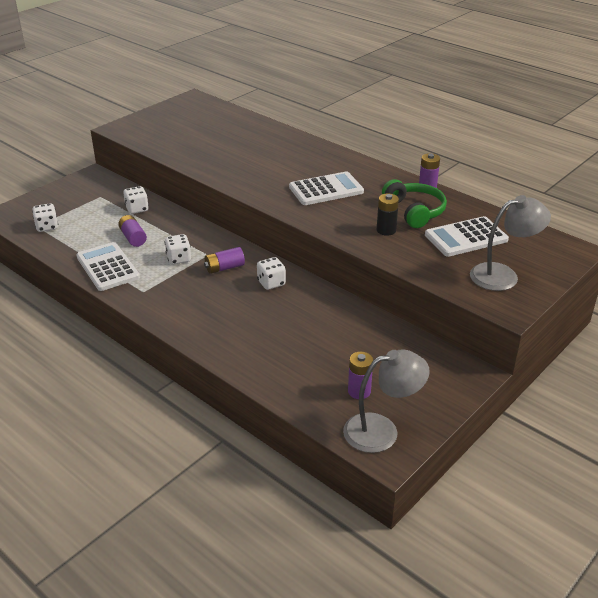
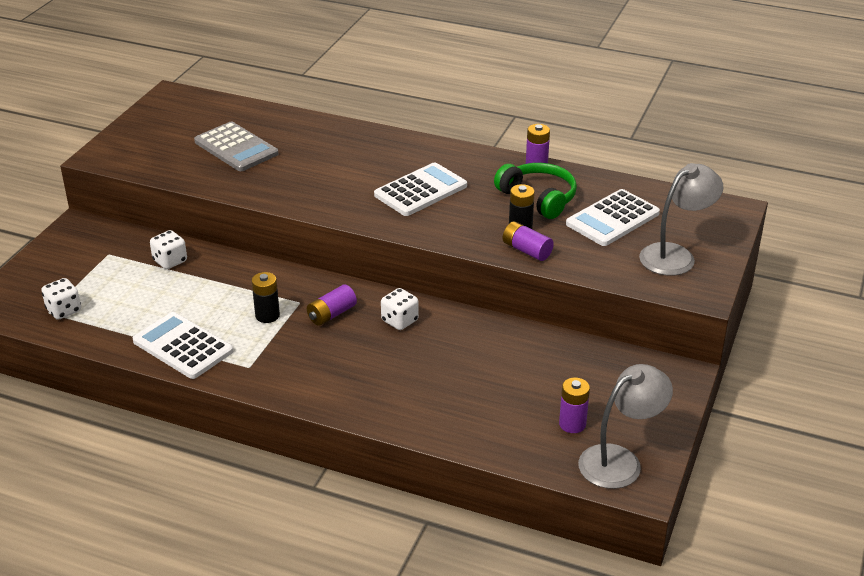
camera: 20 degrees left, 0 degrees up
(133, 238) = (190, 300): purple battery -> purple battery (526, 250)
(178, 259) = (267, 315): white dice -> black battery
(213, 138) = (236, 148): none -> grey calculator

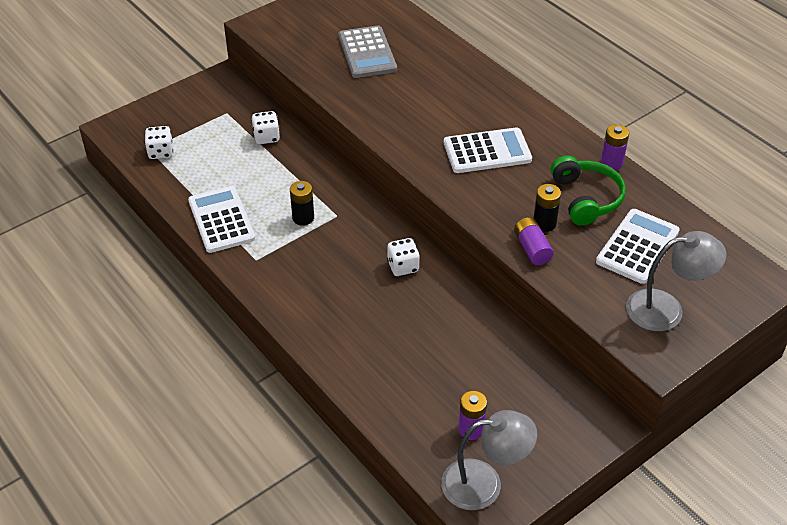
camera: 30 degrees right, 10 degrees up
(331, 314) = (353, 237): purple battery -> none
(612, 219) = (637, 247): white calculator -> white calculator turned 135 degrees clockwise

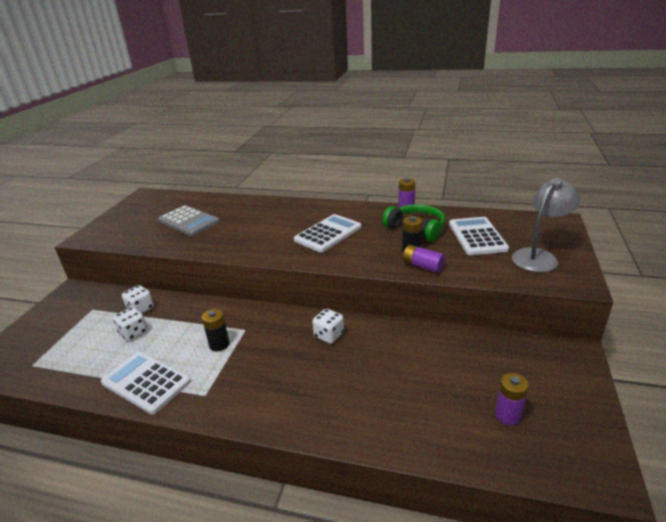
camera: 35 degrees left, 15 degrees down
(161, 152) = (46, 362): white dice -> white dice (134, 333)
(484, 483) = (570, 450): grey lamp -> none

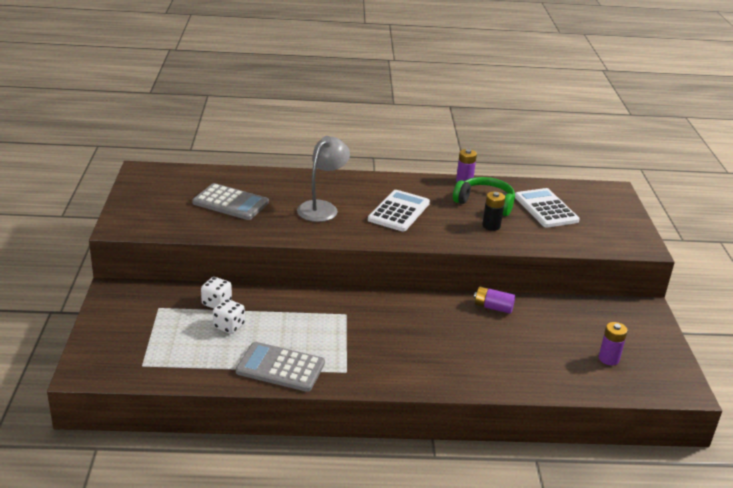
camera: 20 degrees left, 0 degrees up
(146, 382) = (280, 367): white calculator -> grey calculator
(219, 344) = (329, 329): black battery -> none
(329, 335) = (432, 312): white dice -> none
(422, 266) = (509, 240): purple battery -> purple battery (493, 307)
(539, 256) = (606, 226): grey lamp -> grey lamp (322, 208)

